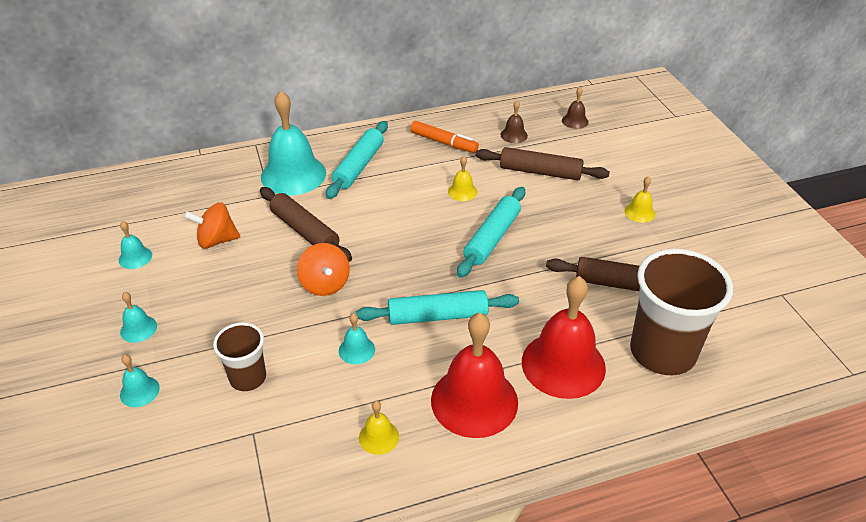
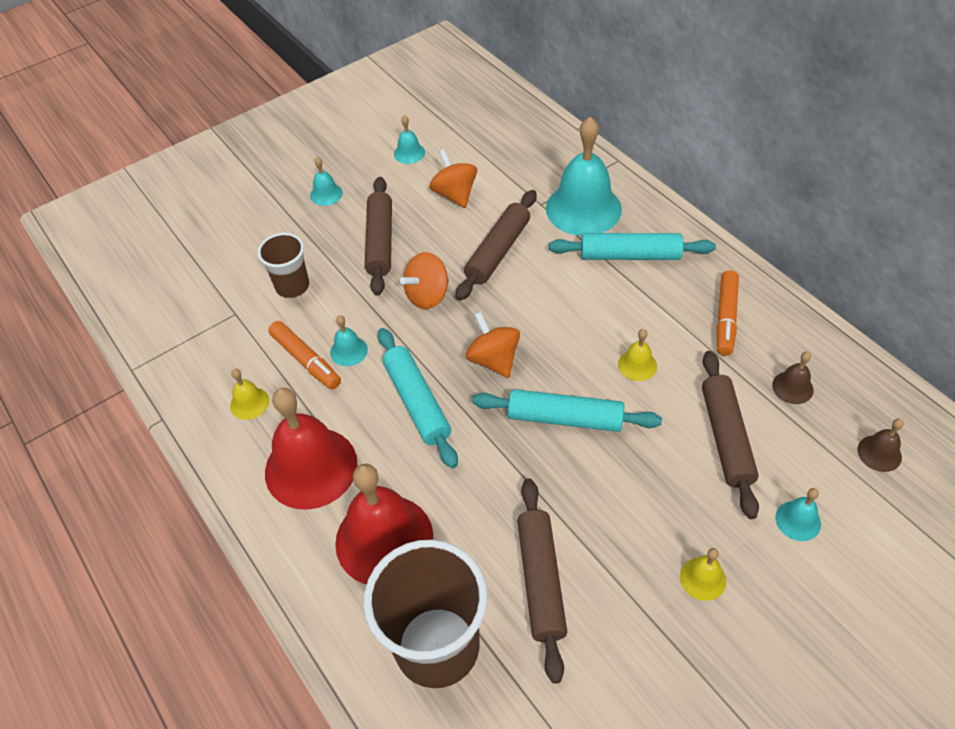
camera: 75 degrees right, 10 degrees up
(139, 391) = (260, 225): turquoise bell -> turquoise bell (798, 520)
(237, 302) = (380, 242): none -> brown rolling pin
(350, 383) = (306, 360): none -> orange marker
(418, 261) = (493, 360): none -> orange spinning top

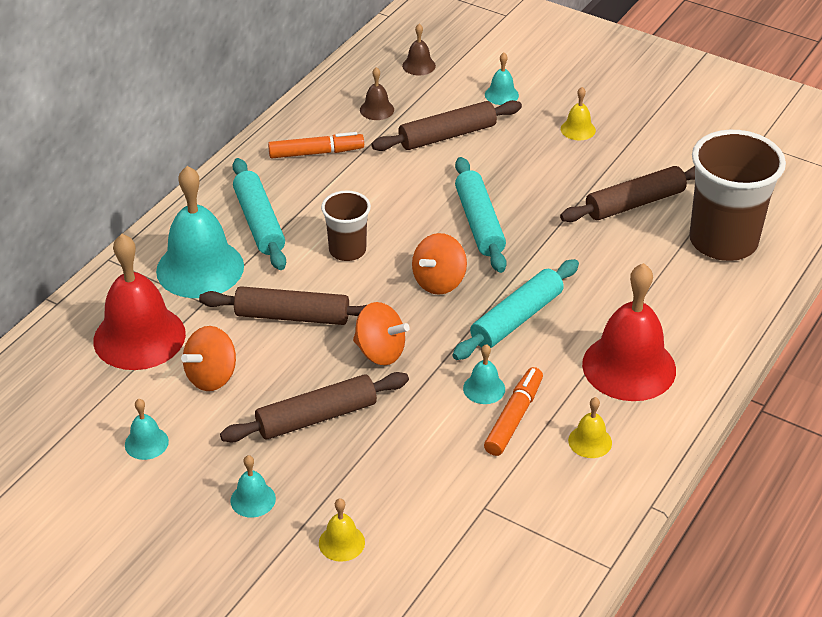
camera: 115 degrees left, 10 degrees down
(292, 286) = (419, 470): brown cup -> brown cup (347, 250)
(384, 539) = (662, 296): red bell -> red bell (139, 337)
(637, 365) = (397, 193): yellow bell -> yellow bell (341, 542)

